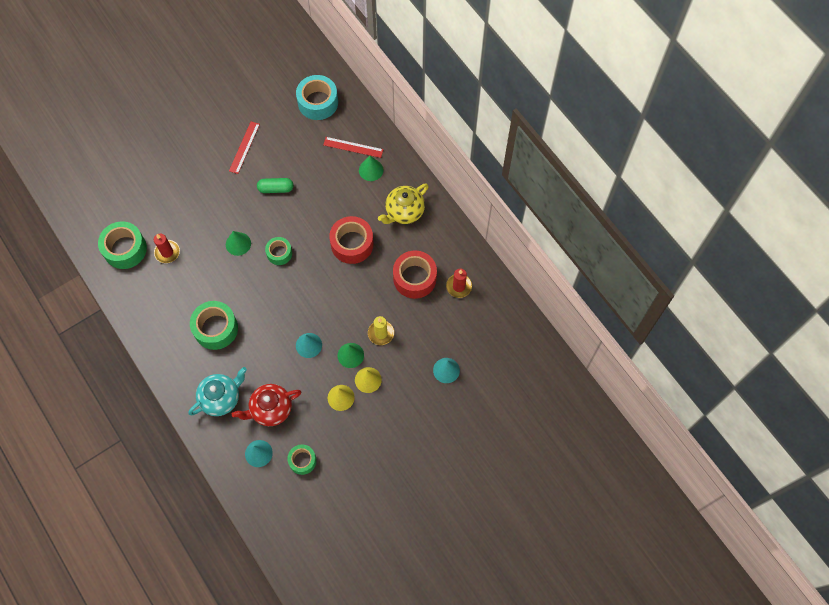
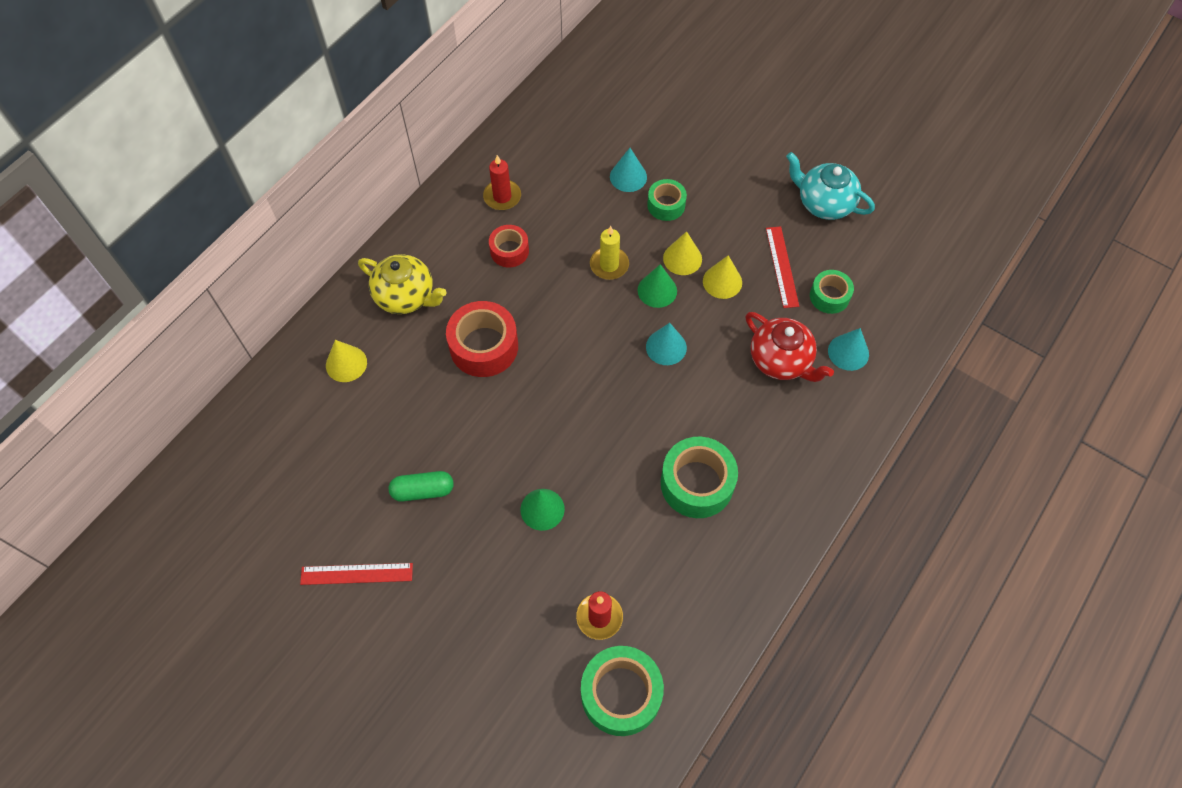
camera: 110 degrees left, 5 degrees down
(221, 398) = (797, 431): turquoise teapot -> turquoise teapot (824, 203)
(276, 189) = (423, 490): green capsule -> green capsule turned 75 degrees counterclockwise
(279, 253) = (536, 441): green tape -> green tape (666, 205)
(318, 102) = (234, 487): turquoise tape -> none
(353, 147) = (311, 403): red ruler -> red ruler (782, 266)
(371, 170) = (346, 363): green cone -> yellow cone
(414, 278) = (509, 251): red tape -> red tape, size x0.60

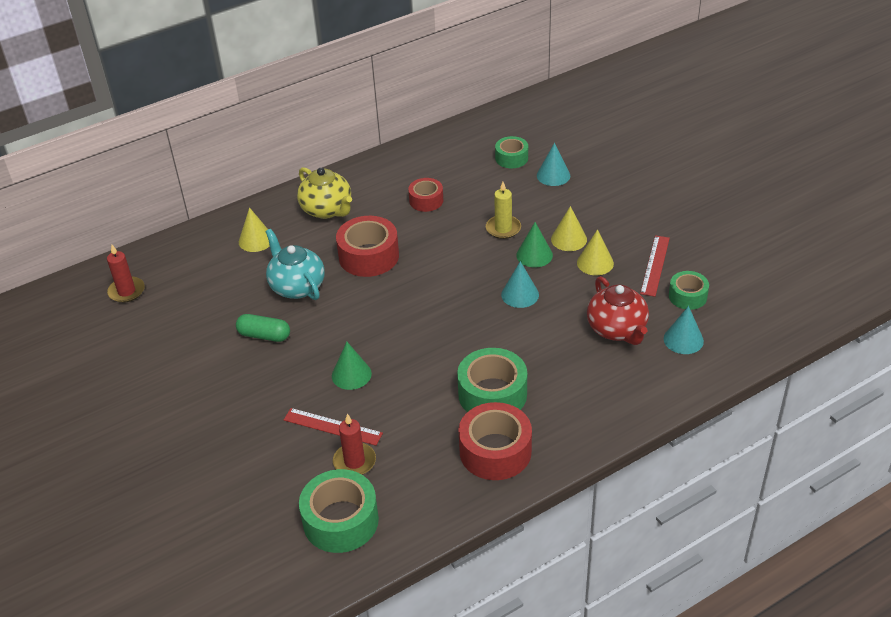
camera: 25 degrees right, 20 degrees down
(356, 574) = (181, 374): red ruler -> red ruler (332, 426)
(502, 197) = (441, 165): red candle -> red candle (126, 291)
(666, 205) = (575, 201): green tape -> green tape (511, 158)
(732, 552) = (495, 451): none -> red tape
(824, 203) = (719, 231): turquoise teapot -> turquoise teapot (297, 286)

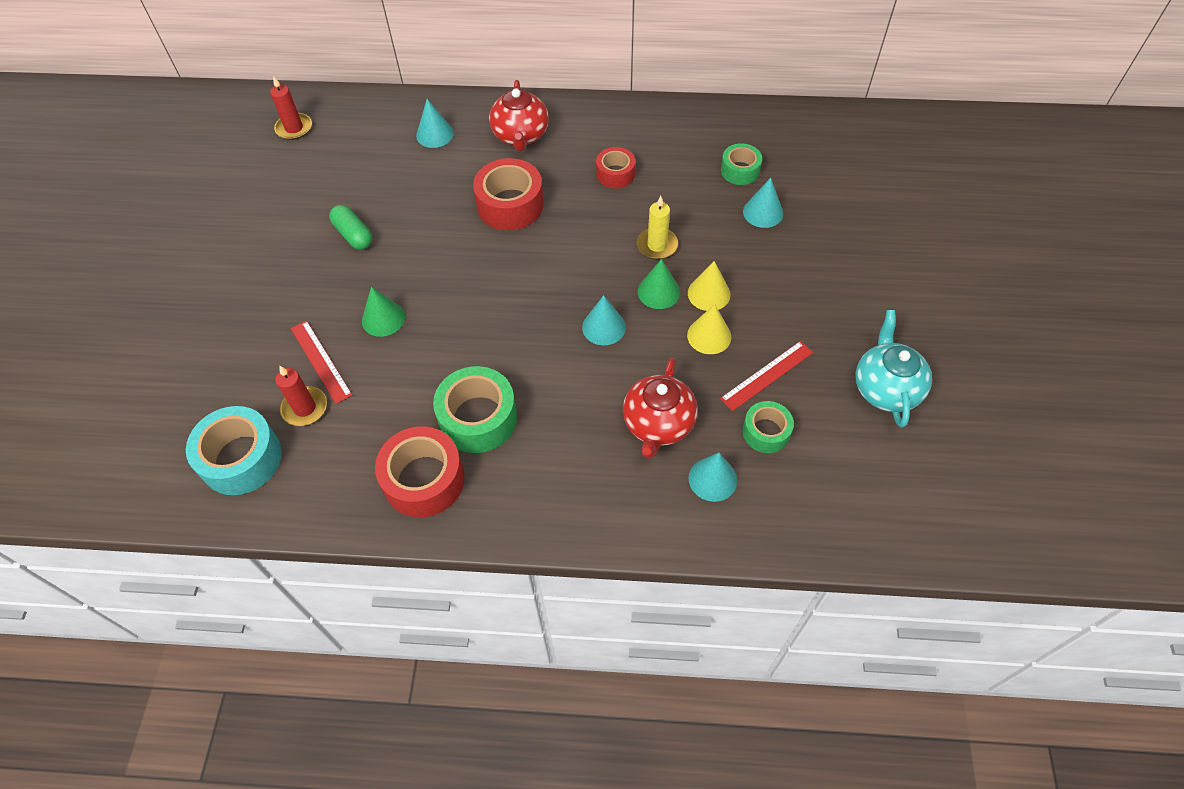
camera: 35 degrees right, 15 degrees up
(256, 240) = (435, 134): yellow cone -> turquoise cone
(297, 286) = (423, 201): turquoise teapot -> turquoise teapot (886, 388)
(327, 210) = (520, 136): yellow teapot -> red teapot
(341, 520) = (241, 458): green tape -> turquoise tape

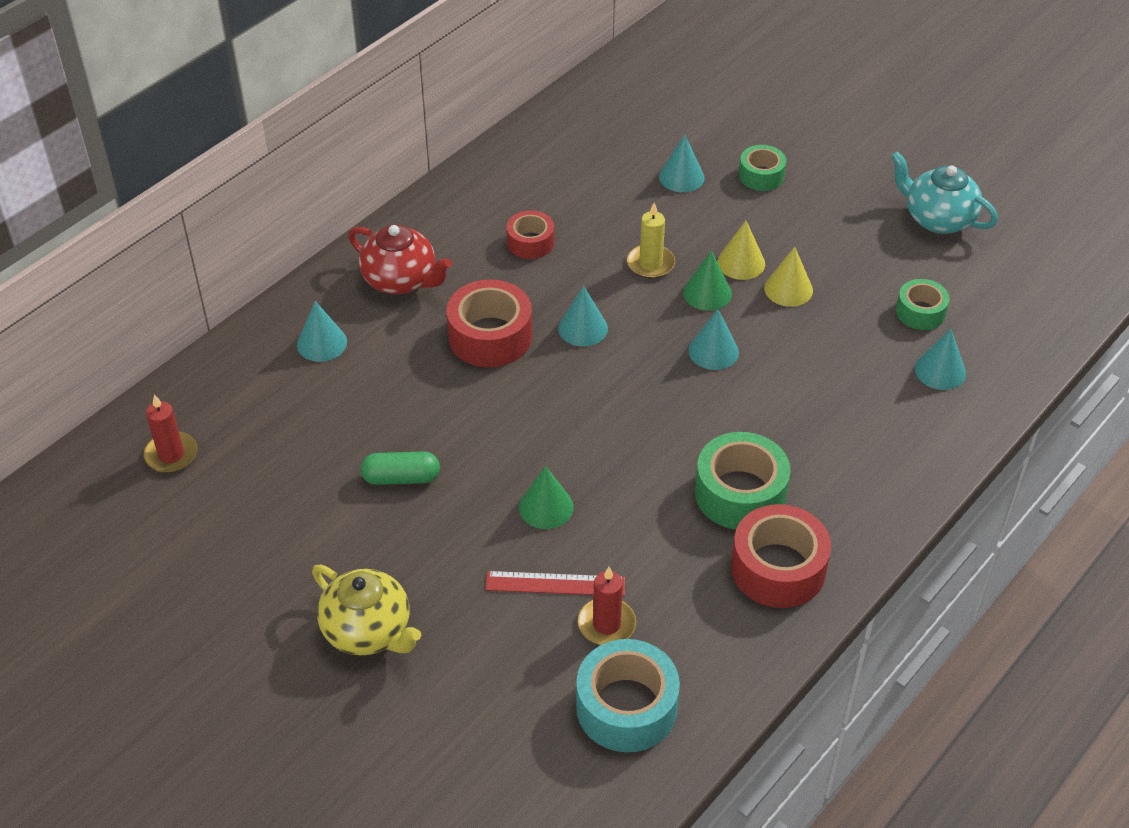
camera: 55 degrees left, 10 degrees down
(220, 292) = (368, 631): none -> yellow teapot
(560, 245) = (583, 328): none -> turquoise cone
(658, 424) = (855, 374): red teapot -> none
(740, 170) = (616, 162): green tape -> green tape (761, 175)
(767, 375) = (863, 278): red ruler -> none

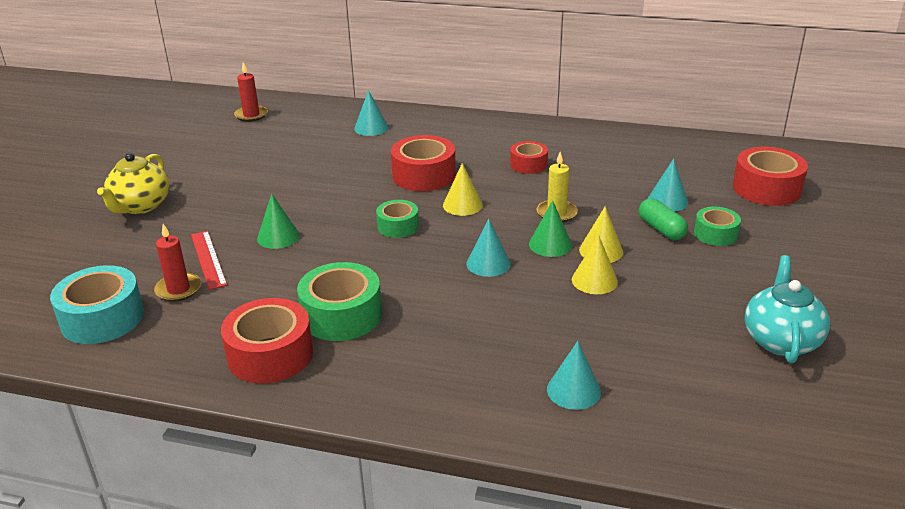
camera: 65 degrees right, 15 degrees down
(401, 280) = (447, 135): red teapot -> none
(401, 478) = (274, 181): green capsule -> green capsule (661, 229)
(583, 328) = (462, 205): turquoise cone -> yellow cone
(705, 103) = (766, 189): none -> red tape
(920, 312) = (640, 359): green tape -> green tape (398, 226)

